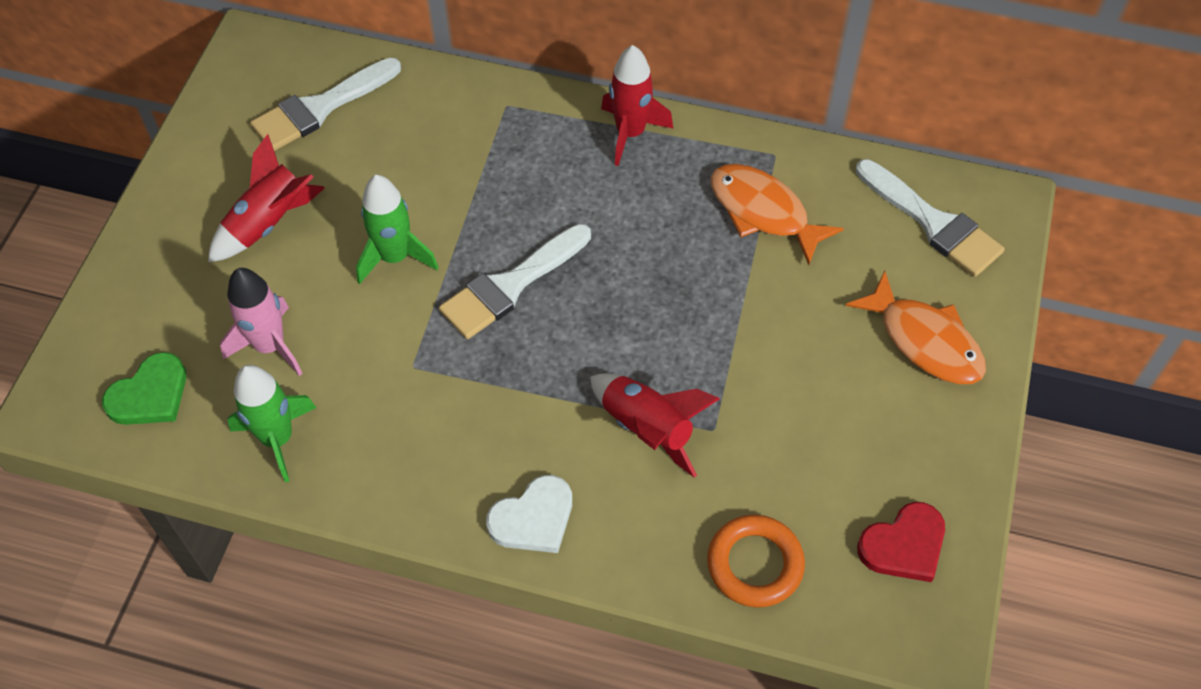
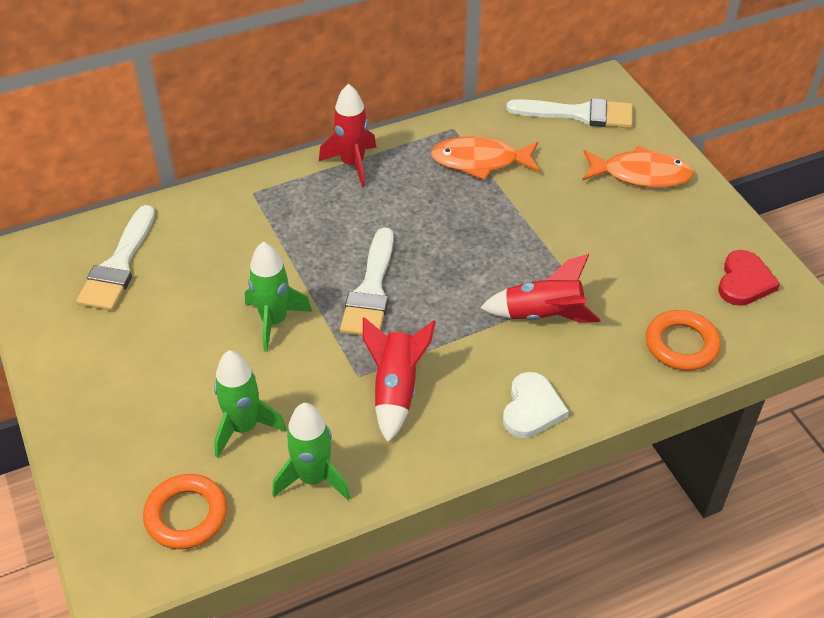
camera: 40 degrees left, 10 degrees down
(150, 395) = (186, 515): green heart -> orange ring
(269, 222) = (158, 355): red rocket -> red rocket (395, 390)
(270, 346) = (244, 427): pink rocket -> green rocket

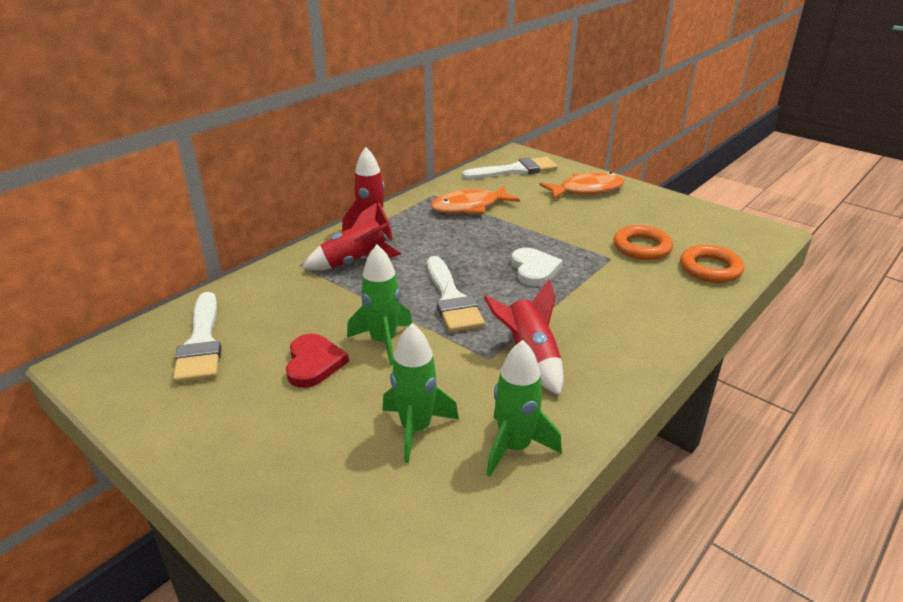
camera: 25 degrees left, 15 degrees down
(186, 515) = (413, 526): orange ring -> orange ring (642, 247)
(532, 408) = (648, 337): white heart -> white heart (534, 269)
(543, 315) = (598, 278): red rocket -> red rocket (355, 262)
(744, 281) = (711, 226): red heart -> red heart (313, 363)

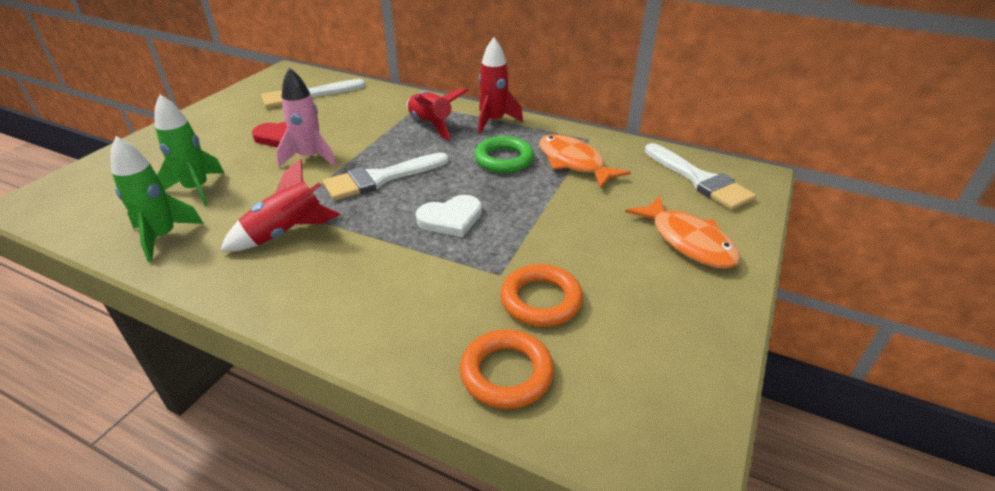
camera: 75 degrees right, 5 degrees up
(383, 342) = (310, 158): green rocket -> pink rocket
(448, 234) = (504, 159): none -> green ring

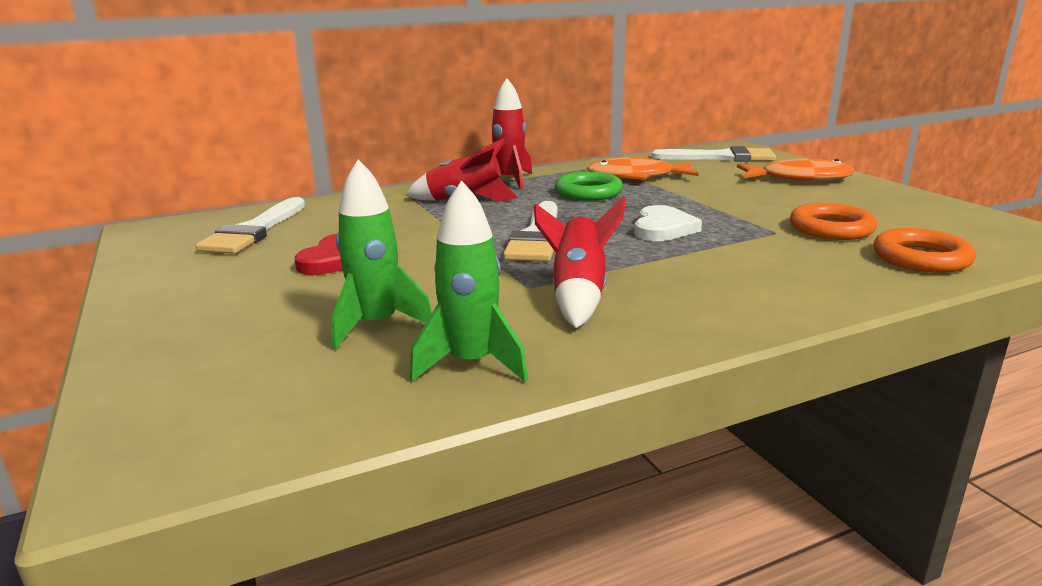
camera: 50 degrees left, 15 degrees down
(310, 158) = (425, 256): pink rocket -> none

